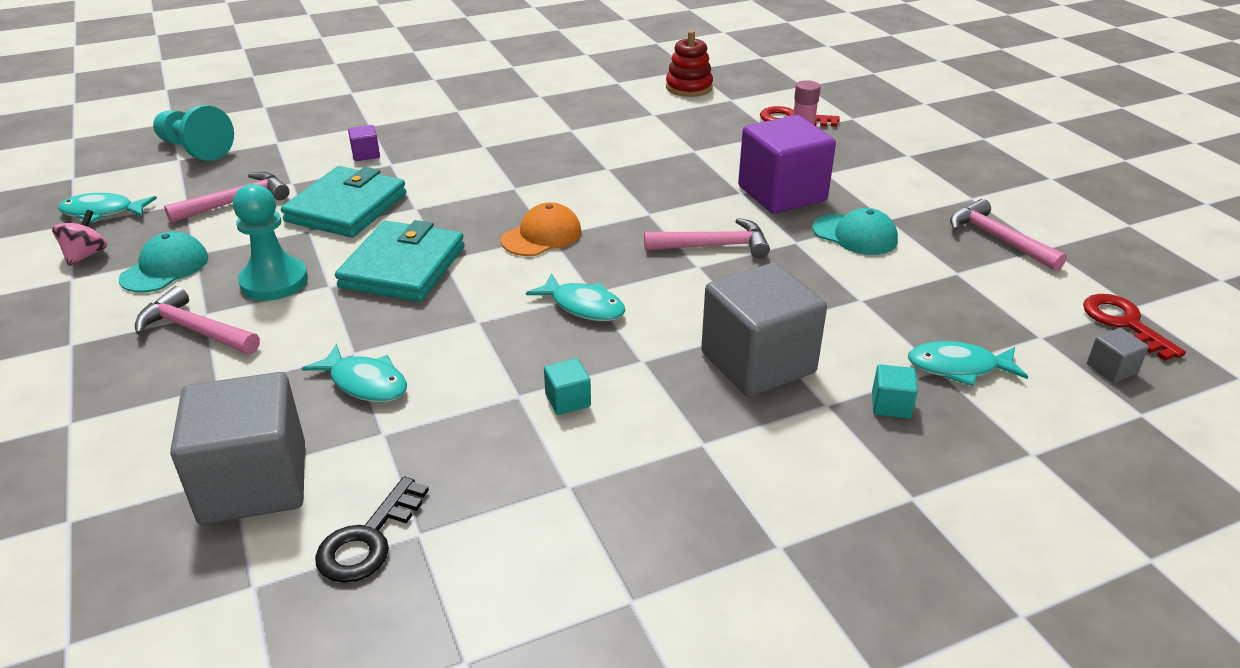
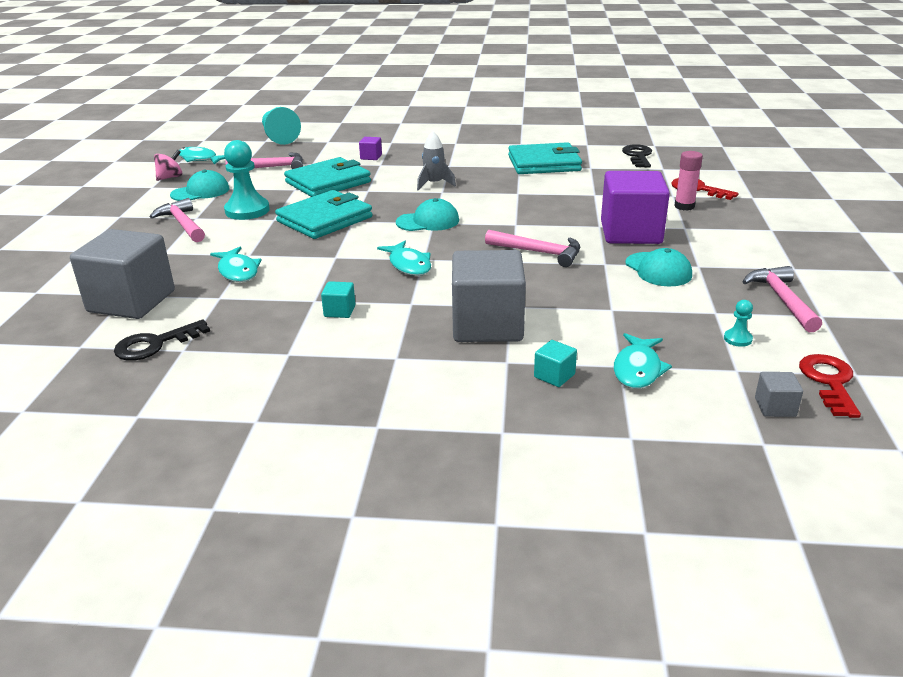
camera: 30 degrees right, 5 degrees down
(493, 178) = (434, 184): none -> grey rocket
(542, 236) = (428, 221): orange cap -> turquoise cap
(595, 119) = (544, 163): none -> turquoise wallet
(689, 87) = (638, 156): red stacking toy -> black key
(958, 367) = (638, 369): turquoise fish -> turquoise fish turned 105 degrees counterclockwise
(1006, 299) = (737, 339): none -> turquoise pawn

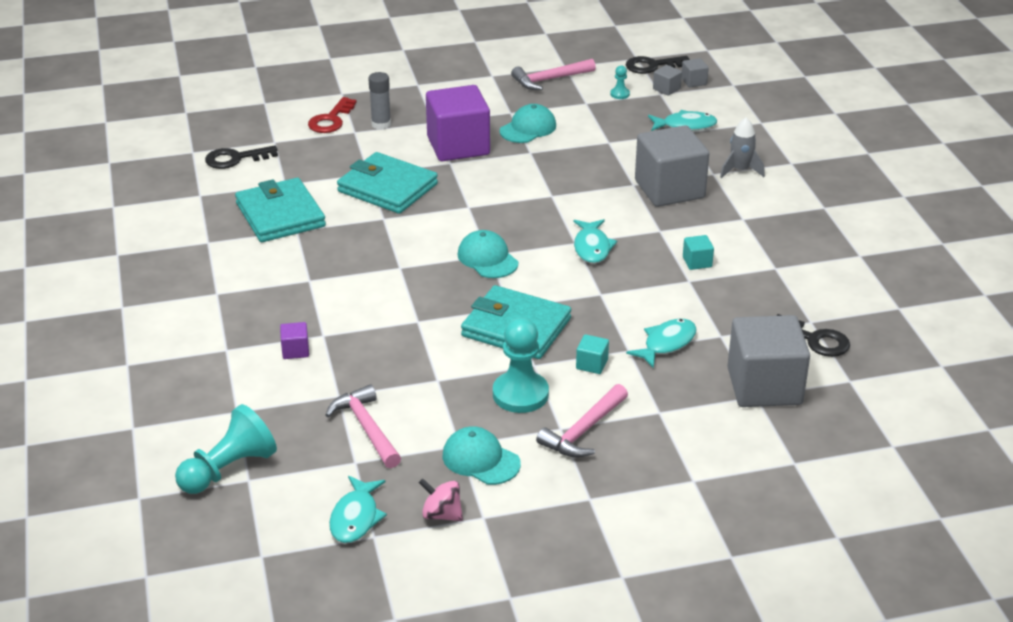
camera: 110 degrees left, 5 degrees up
(328, 182) = (403, 359): turquoise wallet -> turquoise wallet (387, 188)
(409, 265) = (592, 247): turquoise fish -> turquoise fish turned 135 degrees clockwise
(434, 184) = (378, 277): grey rocket -> grey rocket (740, 170)
(538, 252) = (526, 185): pink hammer -> none
(554, 376) = (716, 154): turquoise cube -> turquoise cube (592, 364)
(684, 206) = (381, 124): pink glue stick -> grey glue stick
(751, 378) = (666, 89): none -> grey cube
(829, 382) = (652, 66): red key -> black key

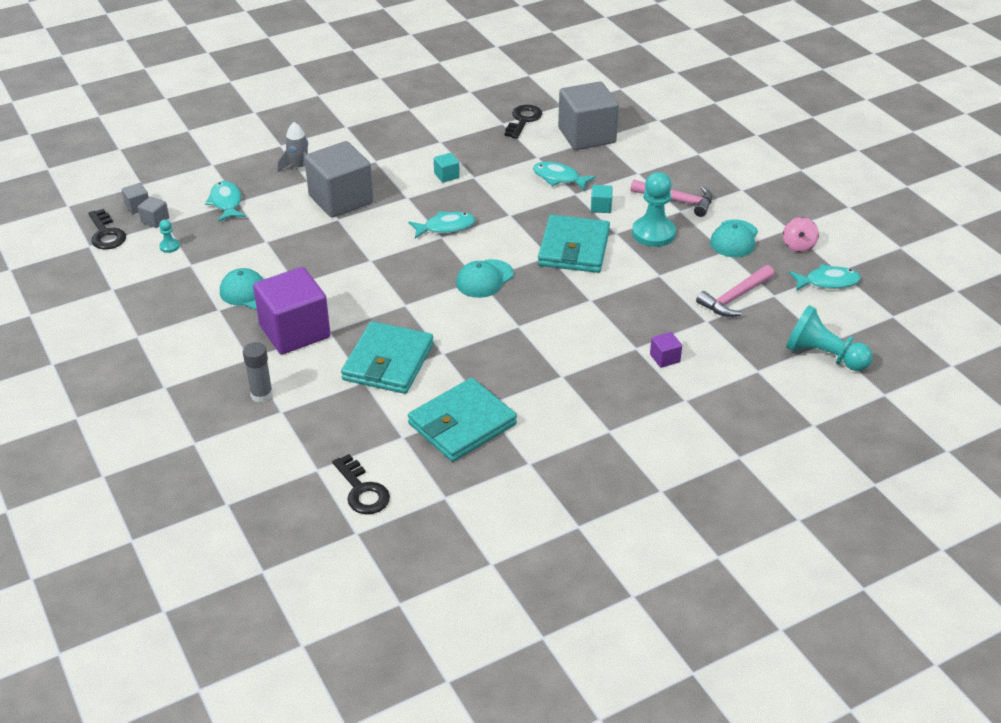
camera: 105 degrees left, 5 degrees up
(331, 120) = (258, 436): red key -> none
(550, 80) = (143, 294): pink hammer -> none

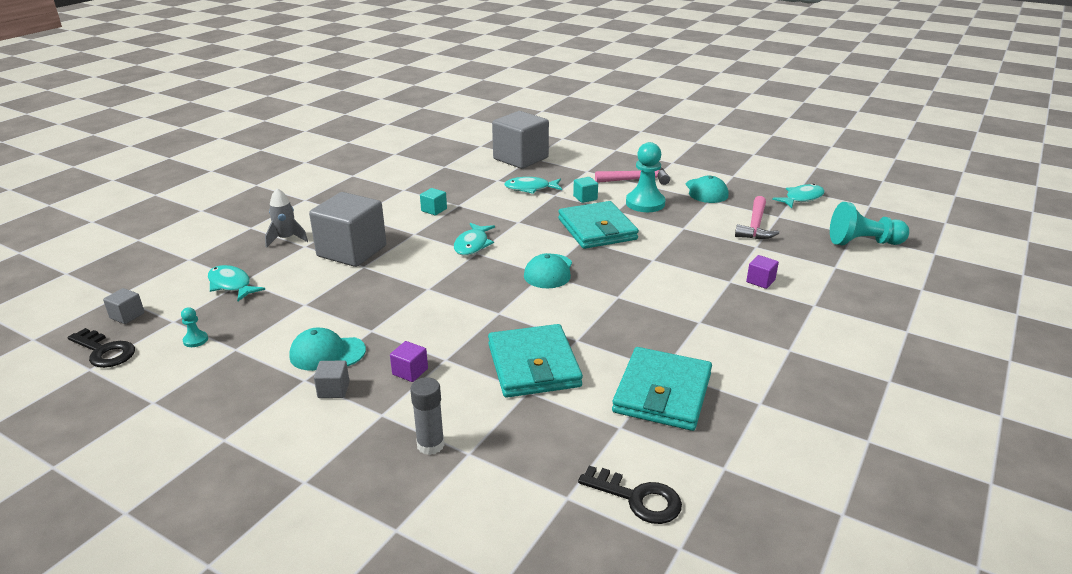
camera: 30 degrees left, 10 degrees down
(155, 220) = (159, 322): grey cube -> grey cube (333, 390)
(295, 331) = (410, 372): purple cube -> purple cube, size x0.41
(445, 227) = (472, 245): turquoise fish -> turquoise fish turned 150 degrees clockwise
(523, 120) = (459, 161): black key -> none
(798, 246) = (753, 183): pink spinning top -> none

